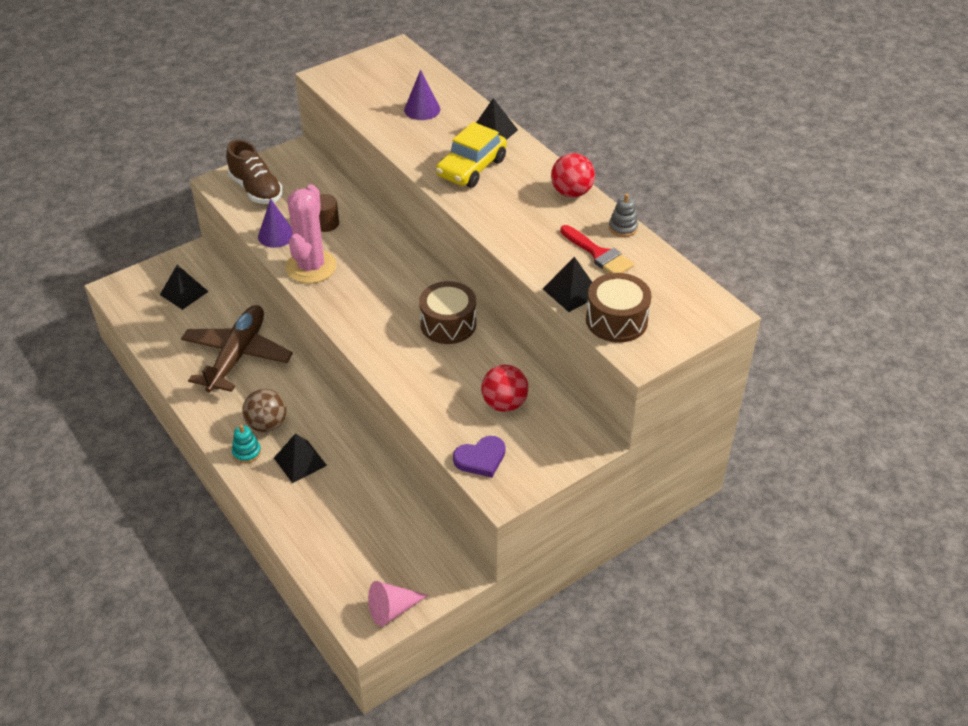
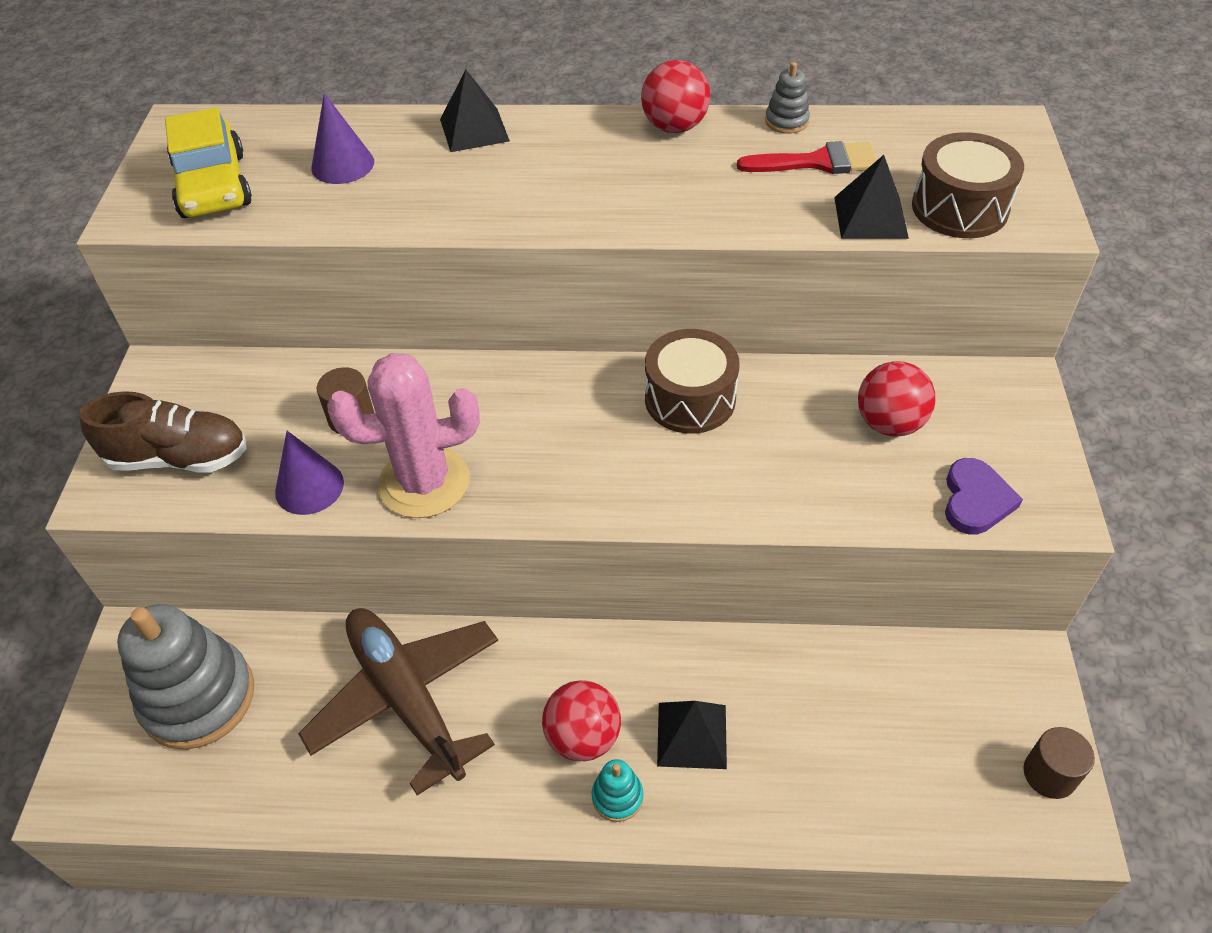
camera: 50 degrees left, 5 degrees up
(184, 293) = (198, 697): black pyramid -> grey stacking toy
(267, 424) = (583, 737): brown ball -> red ball
(311, 267) = (424, 482): pink cactus -> pink cactus turned 60 degrees counterclockwise
(392, 609) = (1049, 774): pink cone -> brown cylinder
(471, 168) = (525, 181): yellow car -> yellow car (213, 186)

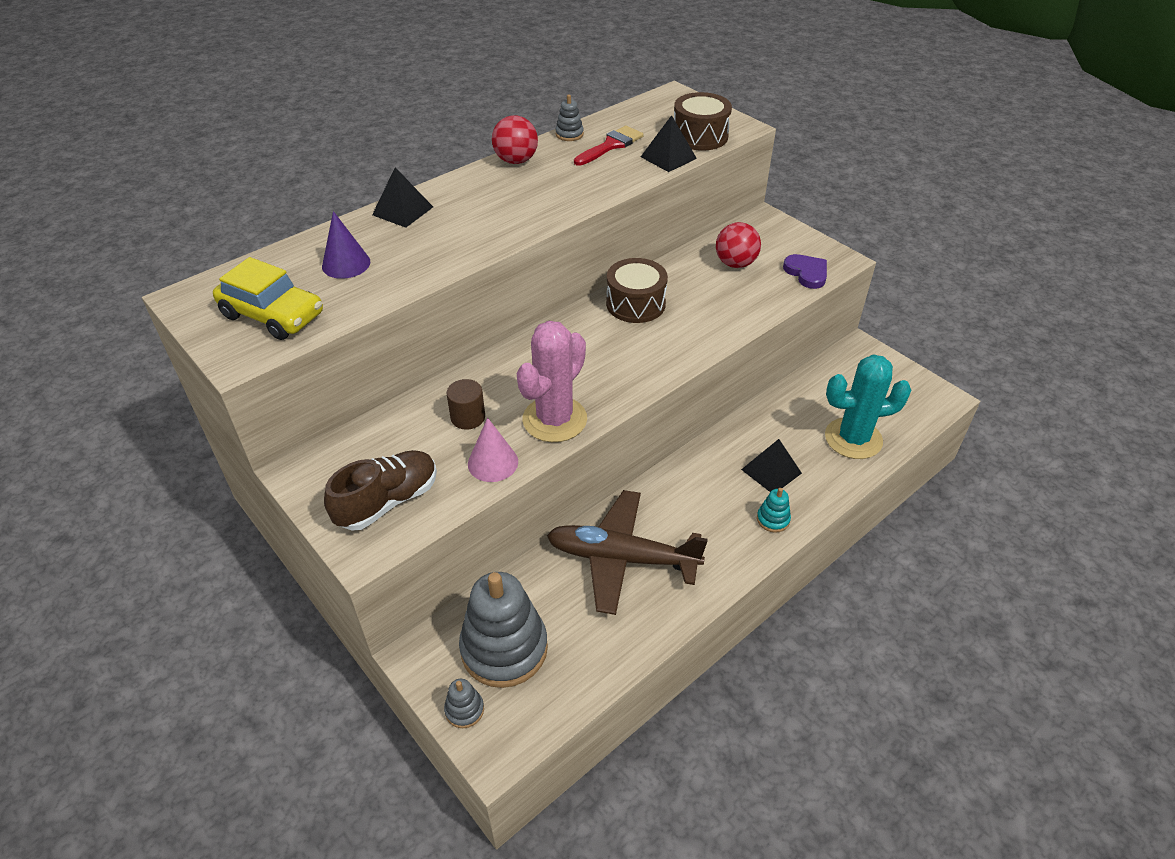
camera: 45 degrees left, 5 degrees down
(101, 728) = (464, 710): none -> grey stacking toy
(309, 487) = (493, 462): purple cone -> pink cone
(583, 737) = (727, 508): red ball -> none
(853, 780) = (853, 439): none -> turquoise cactus
(1049, 774) = (914, 383): brown cylinder -> none

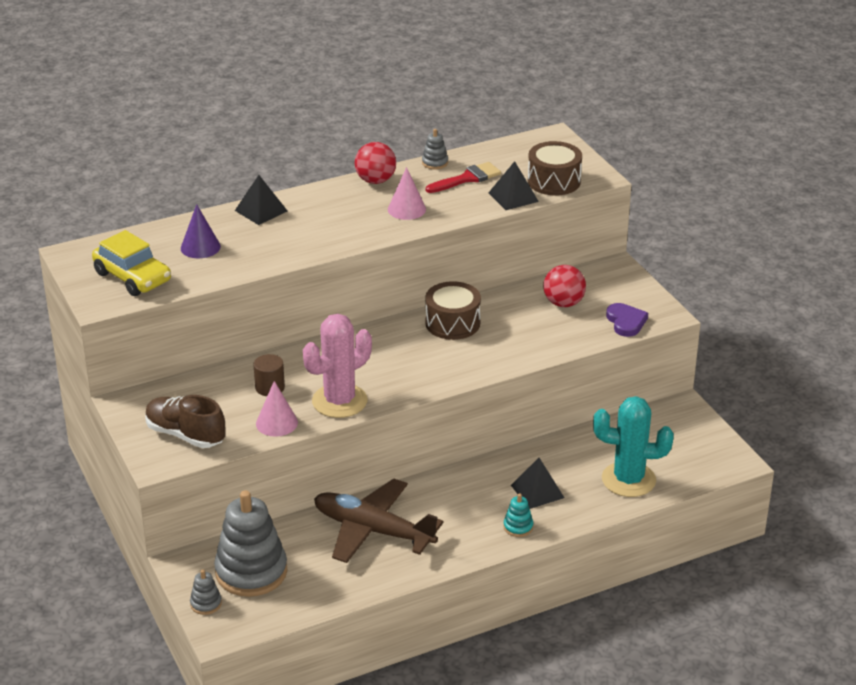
camera: 15 degrees right, 10 degrees down
(387, 501) = (185, 435): brown shoe -> brown shoe turned 120 degrees counterclockwise
(564, 186) = (406, 209): none -> pink cone

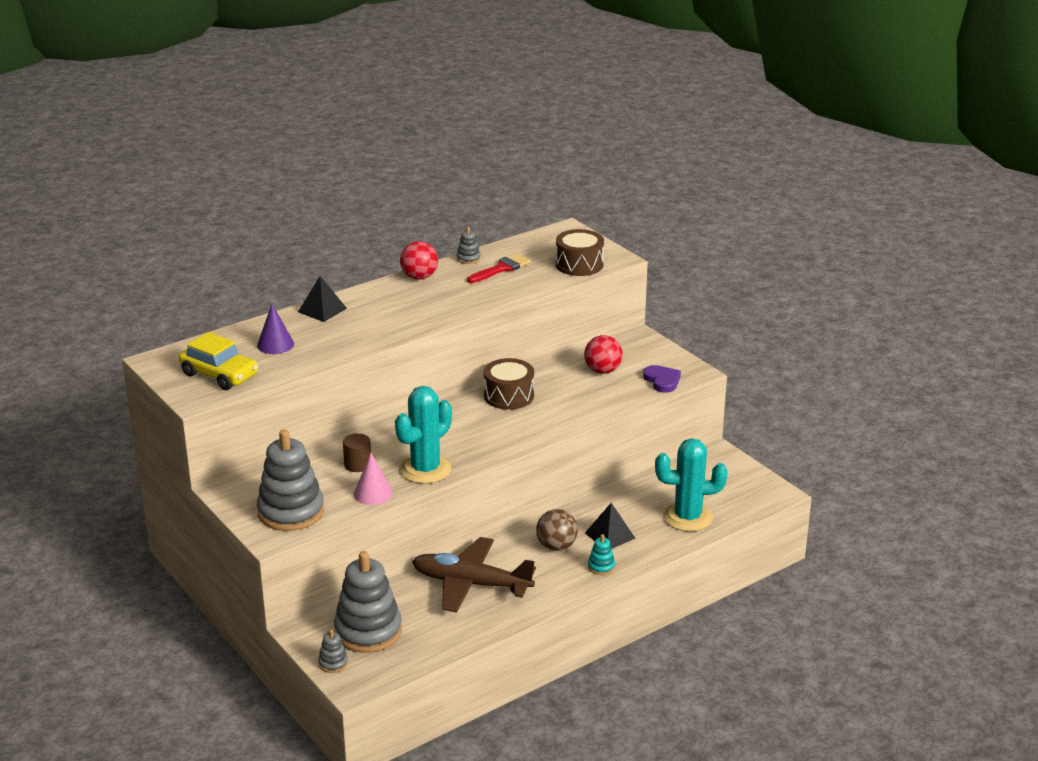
camera: 10 degrees left, 5 degrees down
(185, 435) = (291, 512): brown shoe -> grey stacking toy
(339, 401) = (425, 469): pink cactus -> turquoise cactus
(406, 209) = (455, 298): pink cone -> none
(476, 497) = (556, 546): none -> brown ball
(513, 197) = (547, 280): black pyramid -> none

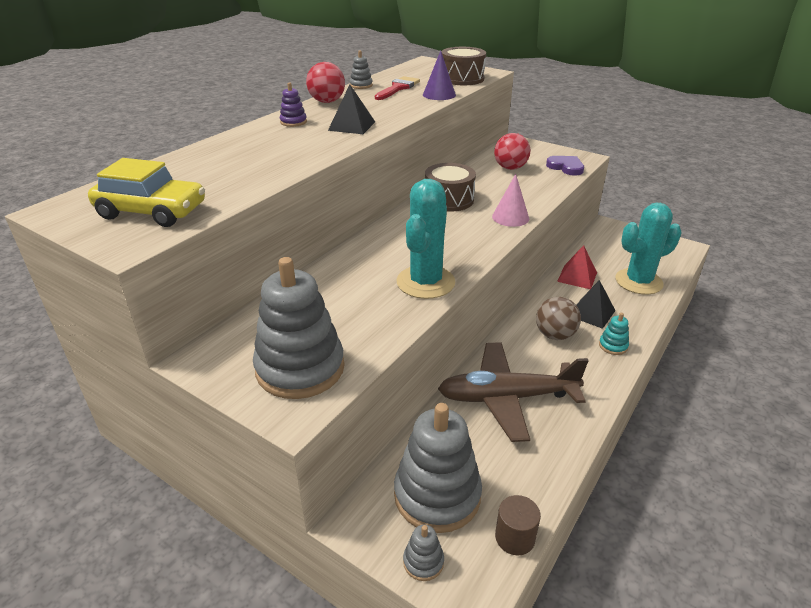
camera: 20 degrees left, 5 degrees up
(275, 344) = (209, 172): purple cone -> purple cone (439, 95)
(322, 310) = (245, 136): black pyramid -> black pyramid (351, 126)
(358, 465) = (347, 292): brown cylinder -> brown cylinder (515, 537)
(372, 299) = (293, 122): none -> purple stacking toy
(373, 493) = (387, 321): pink cone -> pink cone (510, 217)
(629, 500) = (577, 277): none -> red pyramid

